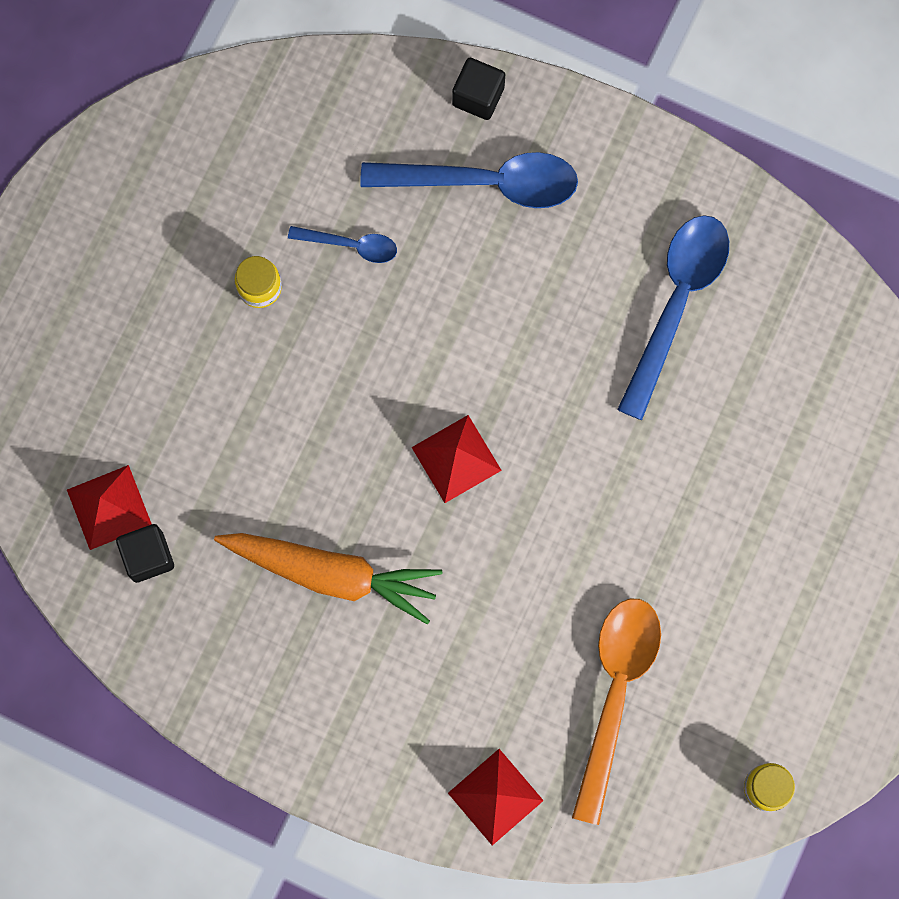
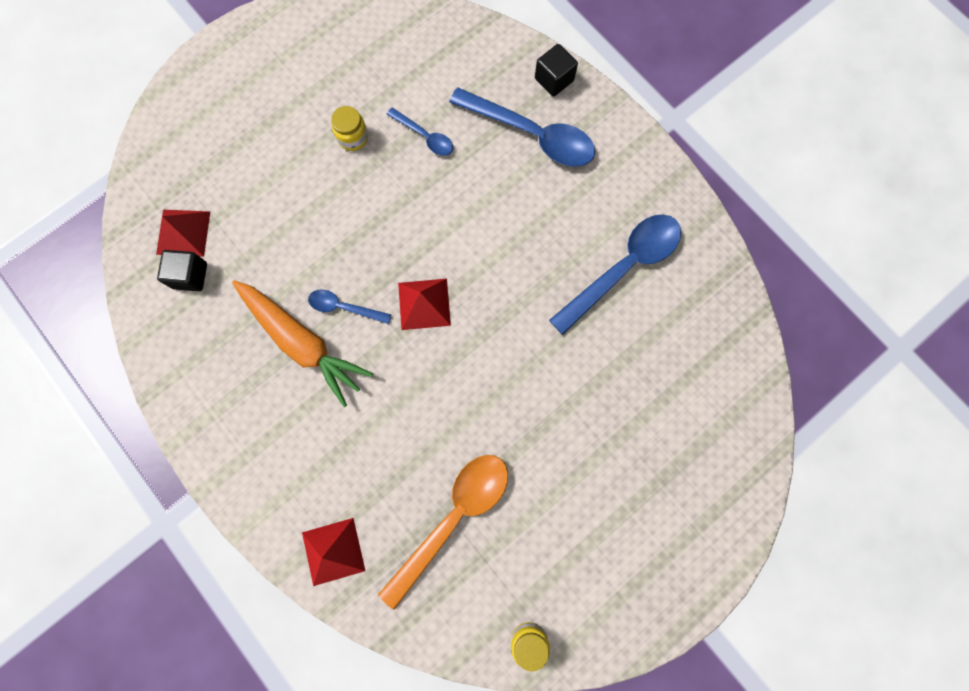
camera: 25 degrees right, 0 degrees up
(360, 507) = (344, 307): none -> blue spoon

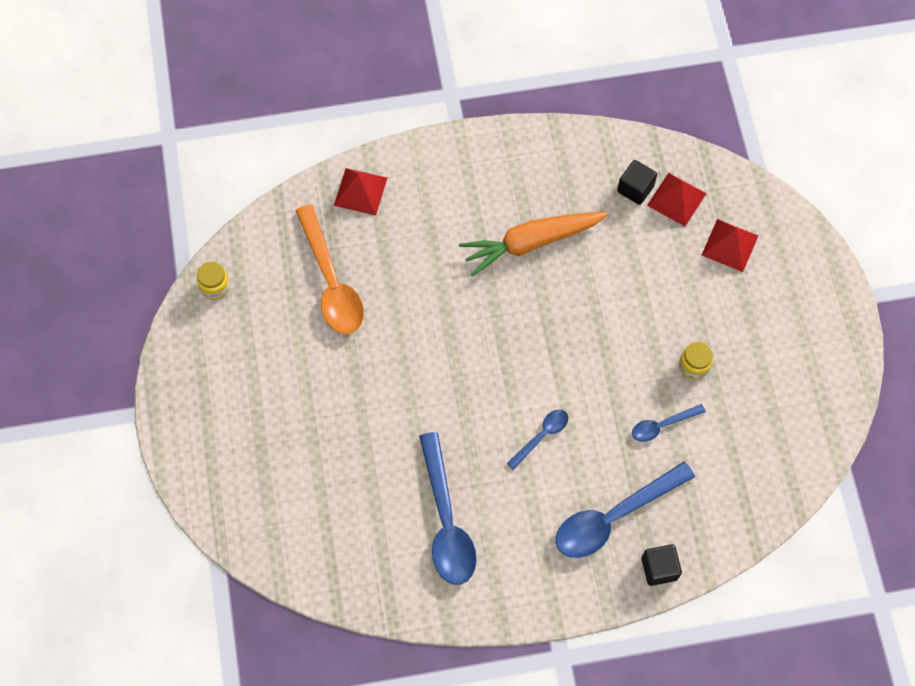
camera: 120 degrees right, 10 degrees down
(344, 307) = (542, 286): blue spoon -> blue spoon (541, 436)
(424, 304) = (510, 346): red pyramid -> red pyramid (730, 245)

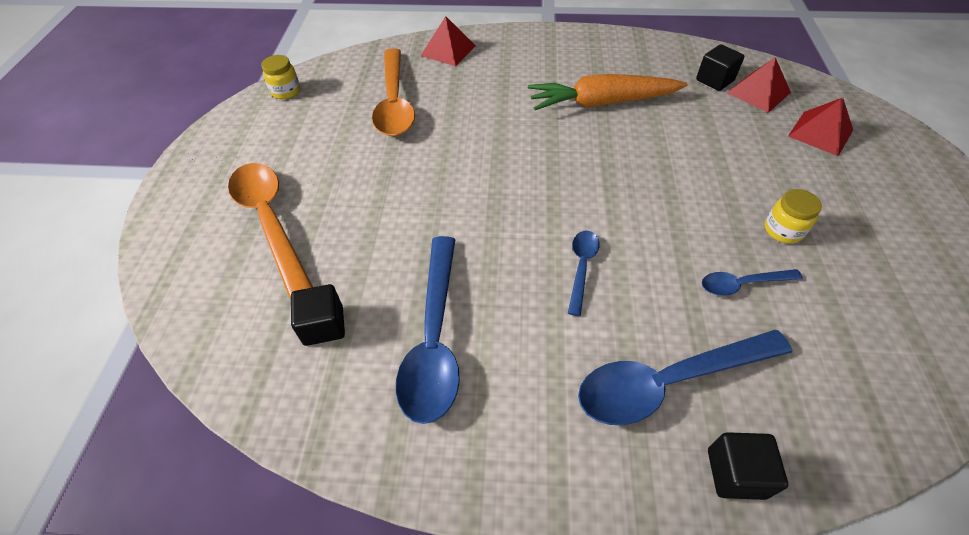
camera: 15 degrees right, 15 degrees down
(276, 445) = (270, 221): none -> orange spoon
(361, 529) = (323, 325): none -> black cube
(541, 436) = (581, 267): blue spoon -> blue spoon turned 45 degrees counterclockwise

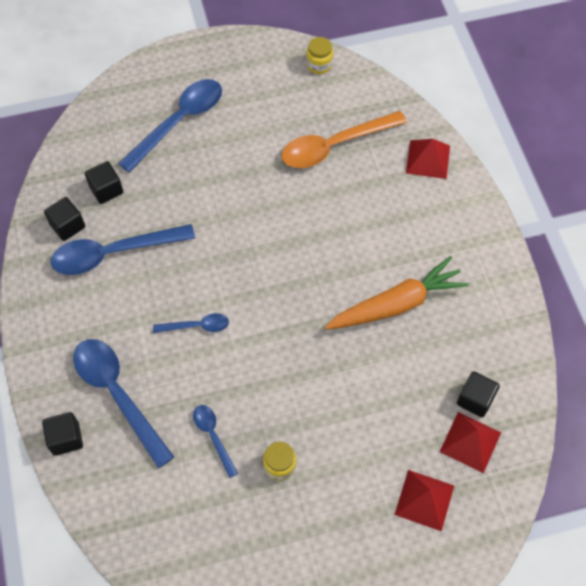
camera: 70 degrees right, 10 degrees up
(270, 221) = (179, 122): orange spoon -> blue spoon
(357, 392) = (67, 226): none -> black cube
(601, 103) = (397, 304): orange carrot -> orange carrot turned 90 degrees clockwise

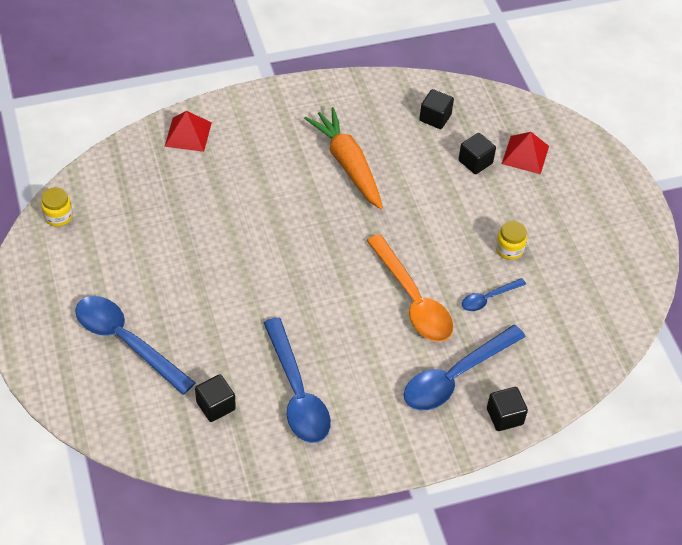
camera: 95 degrees left, 10 degrees down
(67, 226) = (262, 439): black cube -> black cube (475, 162)
(197, 326) = (378, 315): blue spoon -> none
(334, 145) = (167, 205): orange spoon -> orange spoon (412, 299)
(470, 442) = (472, 123): red pyramid -> none

